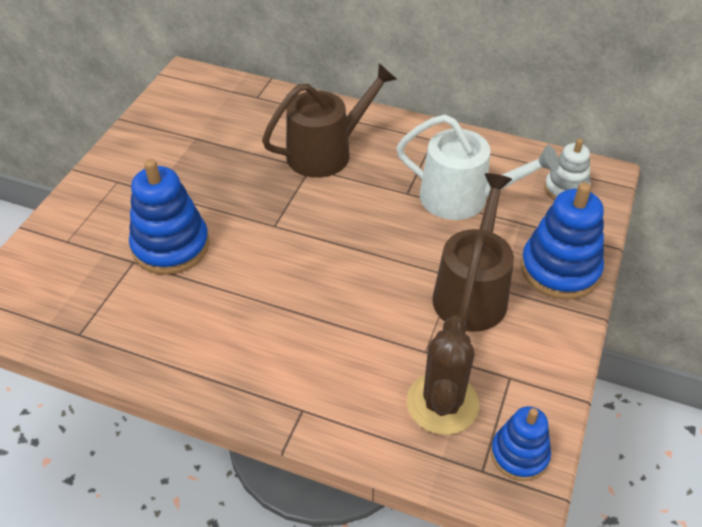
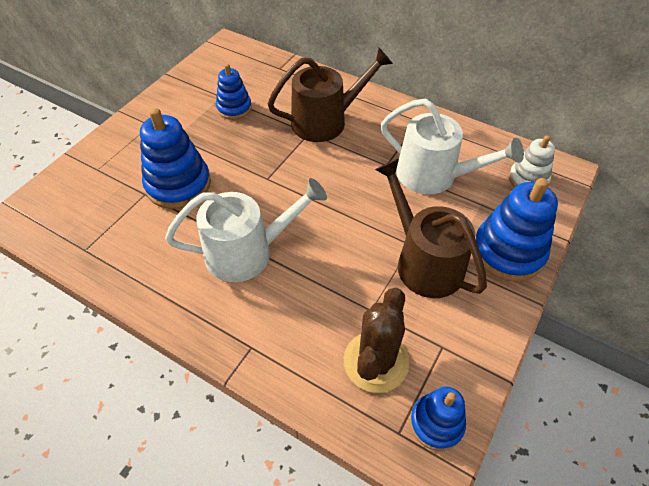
camera: 10 degrees right, 5 degrees up
(214, 150) = (234, 108): none -> blue stacking toy
(271, 310) = (247, 252): none -> white watering can
(472, 292) = (424, 262): brown watering can -> brown watering can turned 60 degrees counterclockwise

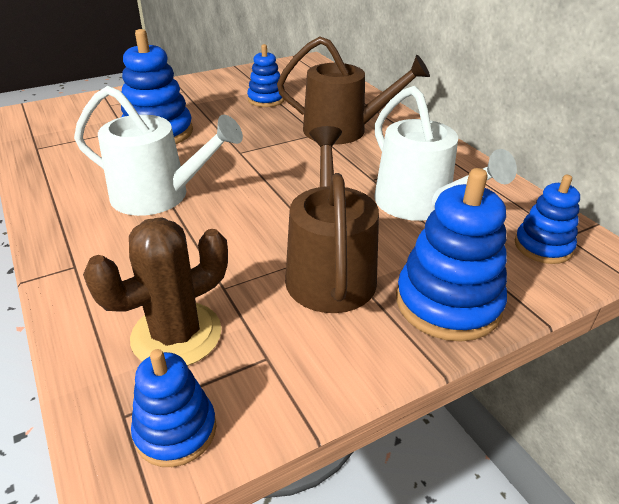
camera: 30 degrees right, 15 degrees down
(528, 179) = (543, 246): white stacking toy -> blue stacking toy

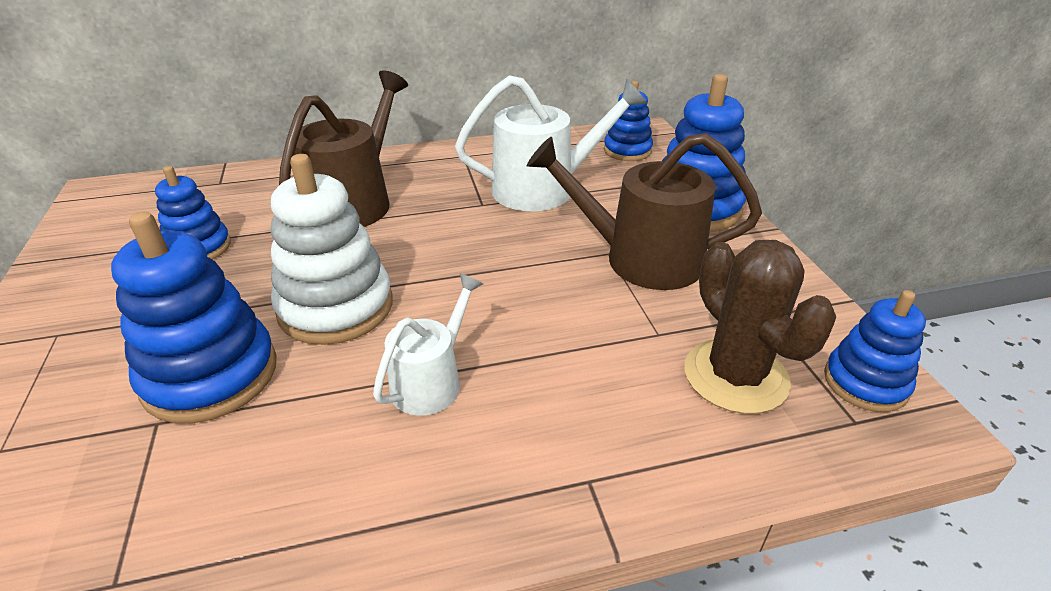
camera: 75 degrees left, 0 degrees up
(159, 196) = (431, 381): white watering can -> white watering can, size x0.58
(222, 151) = (336, 307): none -> white stacking toy

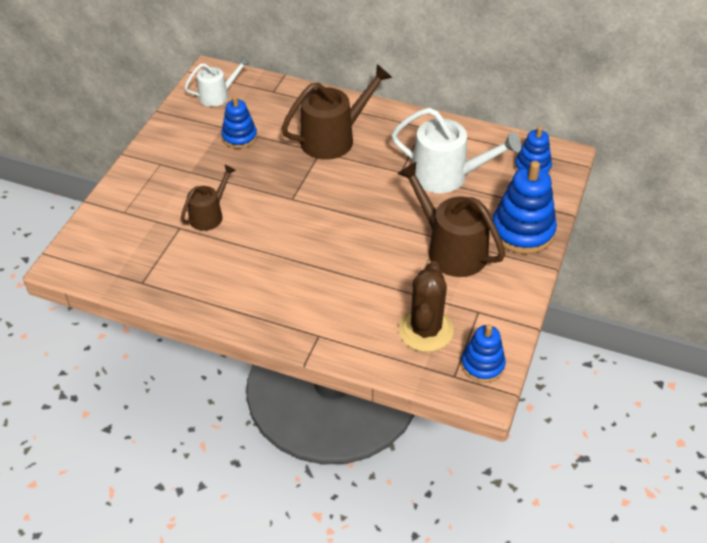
camera: 35 degrees right, 10 degrees up
(210, 375) = (209, 215): blue stacking toy -> brown watering can
(336, 307) = (279, 205): white stacking toy -> none
(431, 381) = (292, 263): white watering can -> white watering can (217, 96)

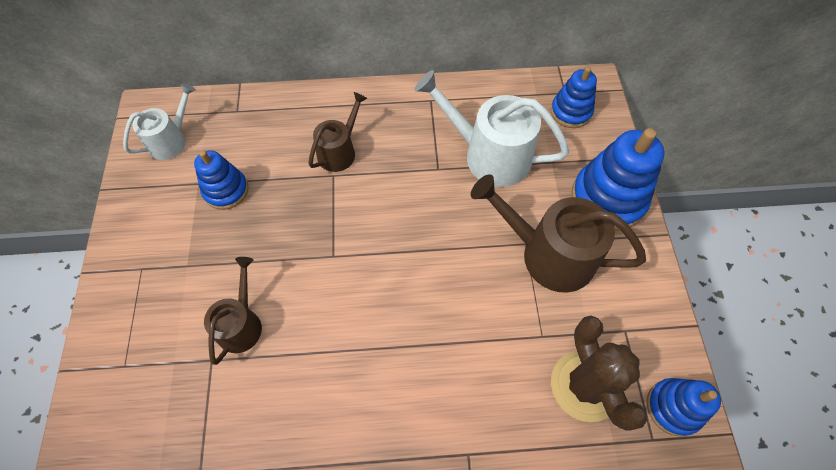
camera: 25 degrees left, 15 degrees up
(333, 138) = (339, 151): brown watering can -> brown watering can, size x0.58
(446, 175) = (489, 155): white watering can -> white watering can turned 150 degrees counterclockwise

